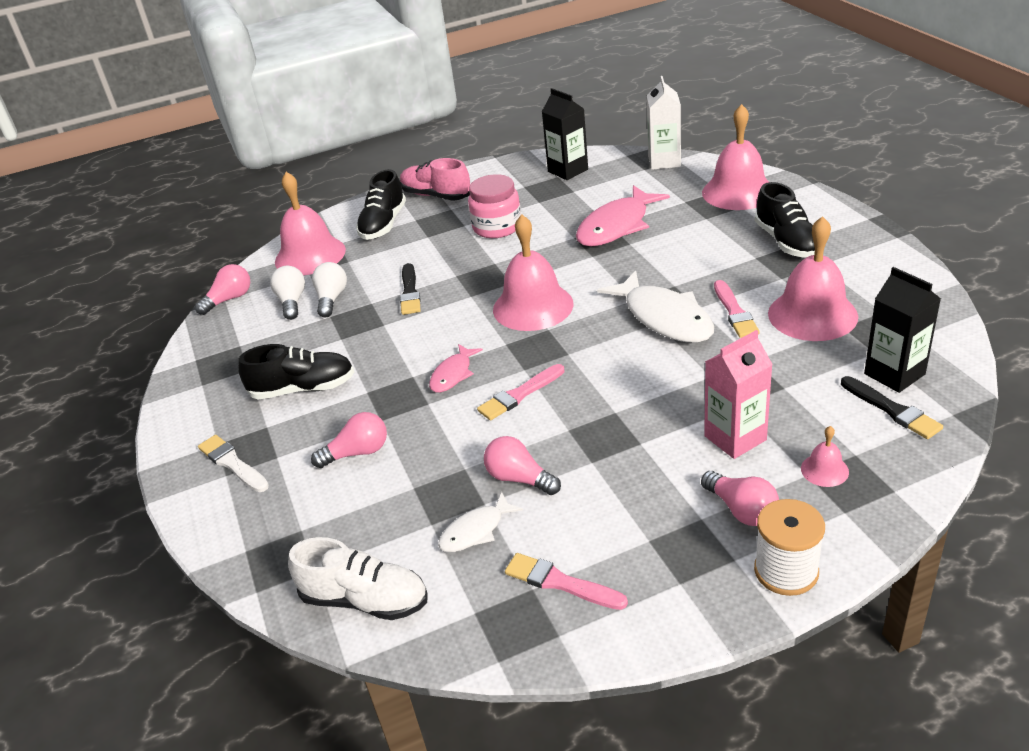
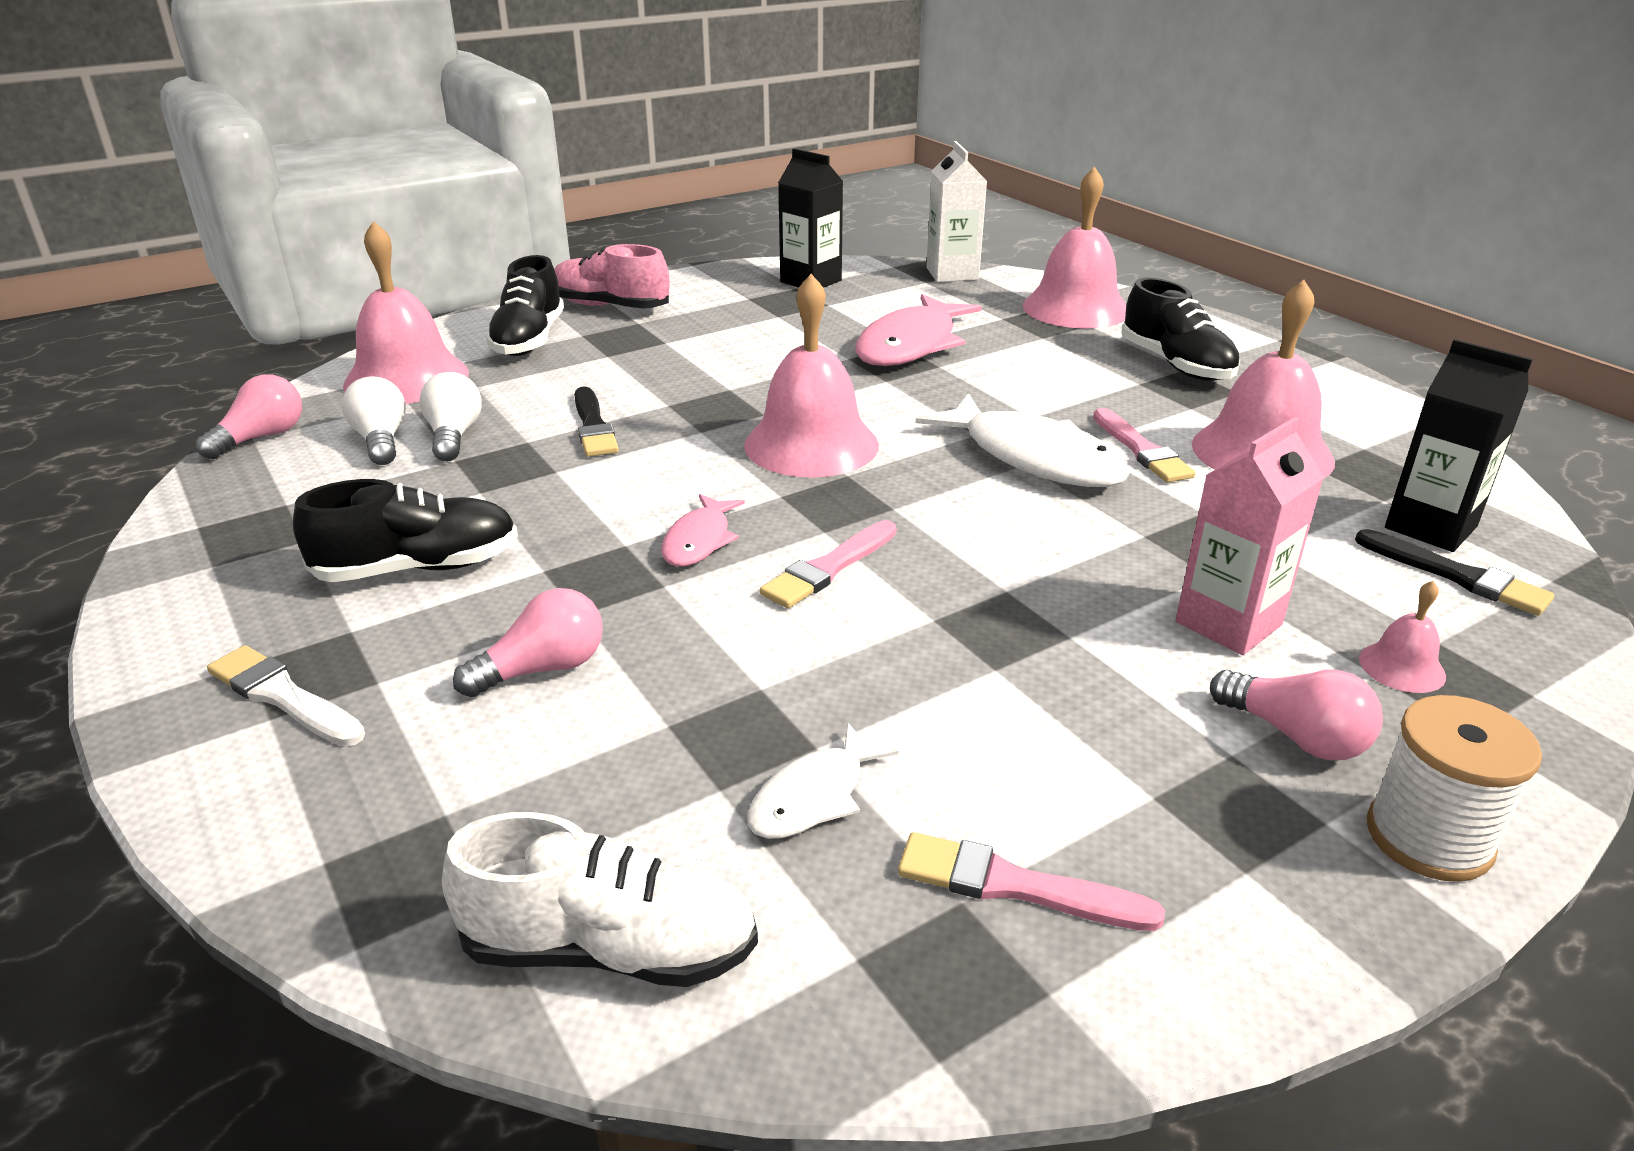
camera: 15 degrees left, 5 degrees down
(497, 227) = (720, 345): pink jar -> none
(519, 478) = (871, 701): pink light bulb -> none

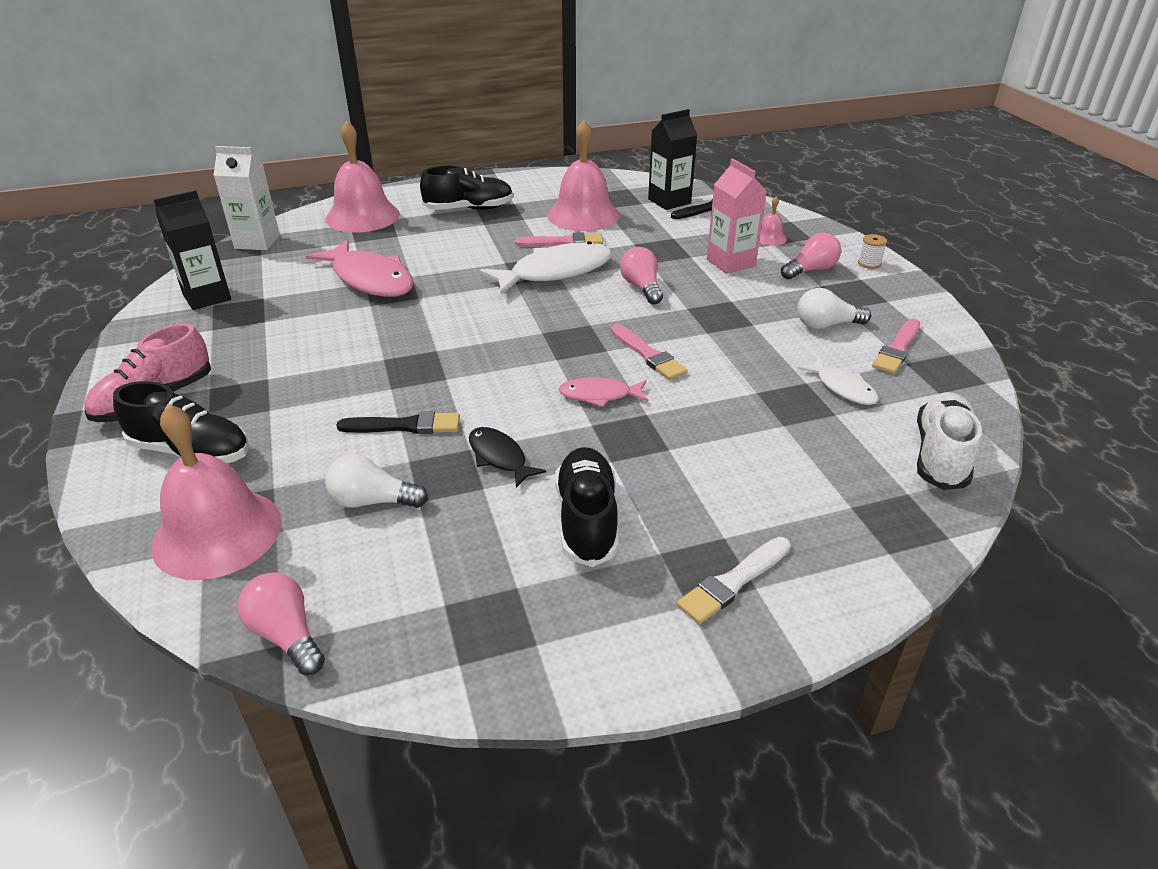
camera: 75 degrees left, 5 degrees up
(381, 440) = (352, 546): white light bulb -> white light bulb (826, 325)
(541, 492) = (499, 457): none -> black fish
(543, 669) = (725, 466): pink light bulb -> pink light bulb (642, 288)
(699, 541) = (599, 395): pink fish -> pink fish turned 150 degrees clockwise
(811, 444) = (494, 338): pink bell -> none
(1428, 837) = (869, 263): white spool -> white spool, size x0.52

